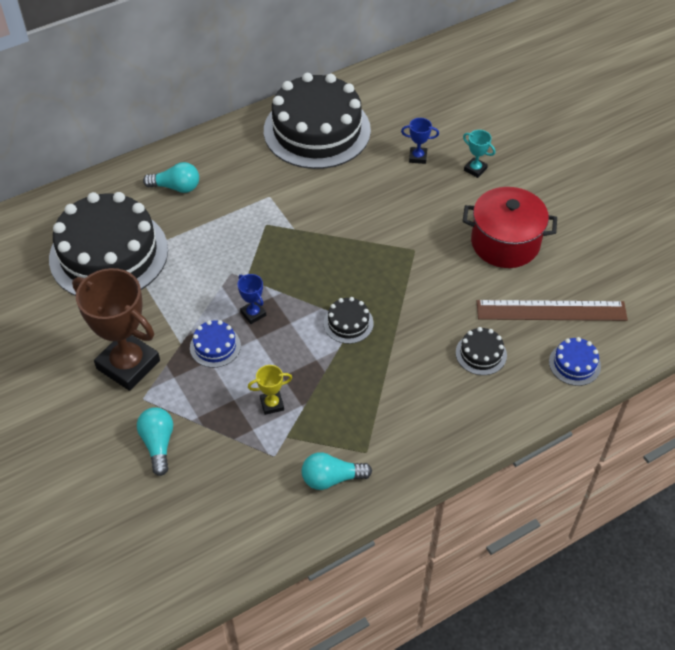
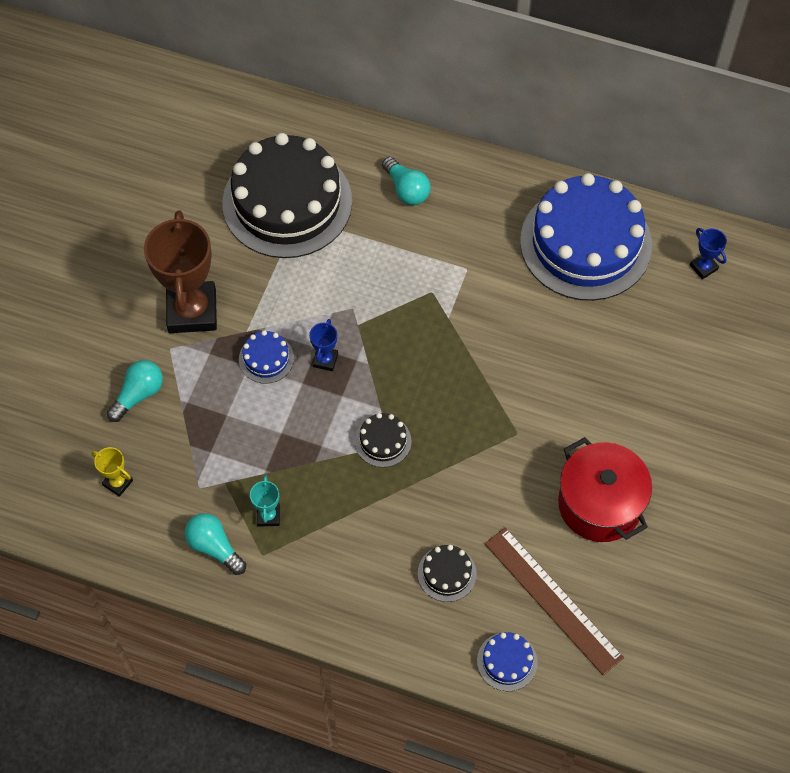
camera: 50 degrees right, 10 degrees up
(272, 404) = (247, 447): yellow trophy -> yellow trophy (118, 483)
(317, 130) = (585, 243): black cake -> blue cake
(417, 157) = (636, 352): blue trophy -> blue trophy (703, 267)
(475, 169) = (670, 413): turquoise trophy -> turquoise trophy (268, 516)

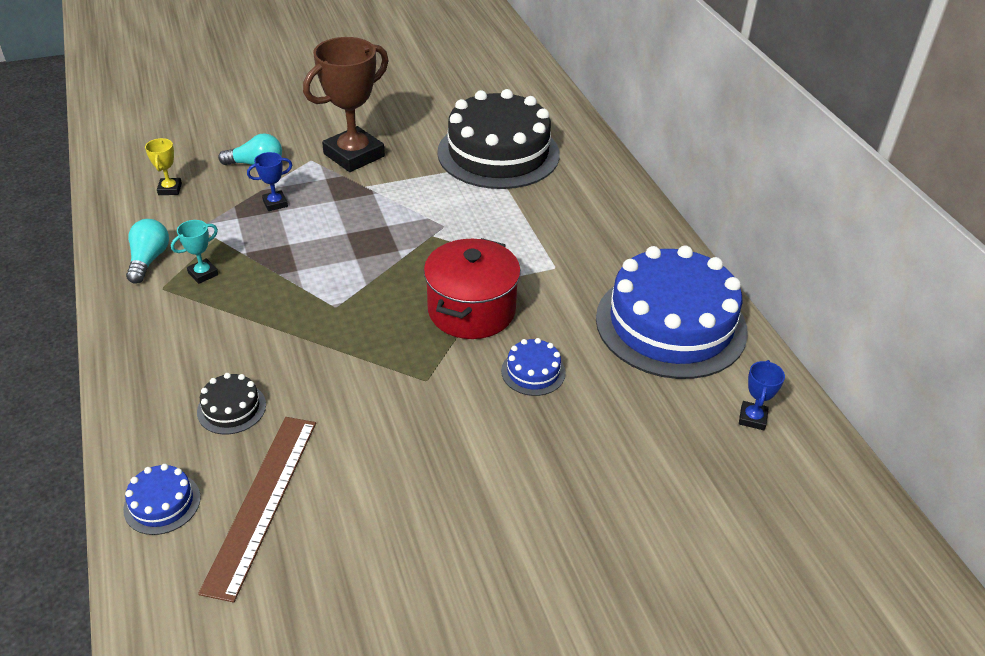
camera: 50 degrees right, 20 degrees down
(266, 358) = (350, 206): blue cake -> blue cake (533, 372)
(325, 360) = (380, 234): blue trophy -> blue trophy (275, 203)
(383, 441) = (335, 301): black cake -> none
(406, 189) = (585, 201): turquoise light bulb -> none
(600, 504) = (405, 481): red pot -> red pot (471, 310)

